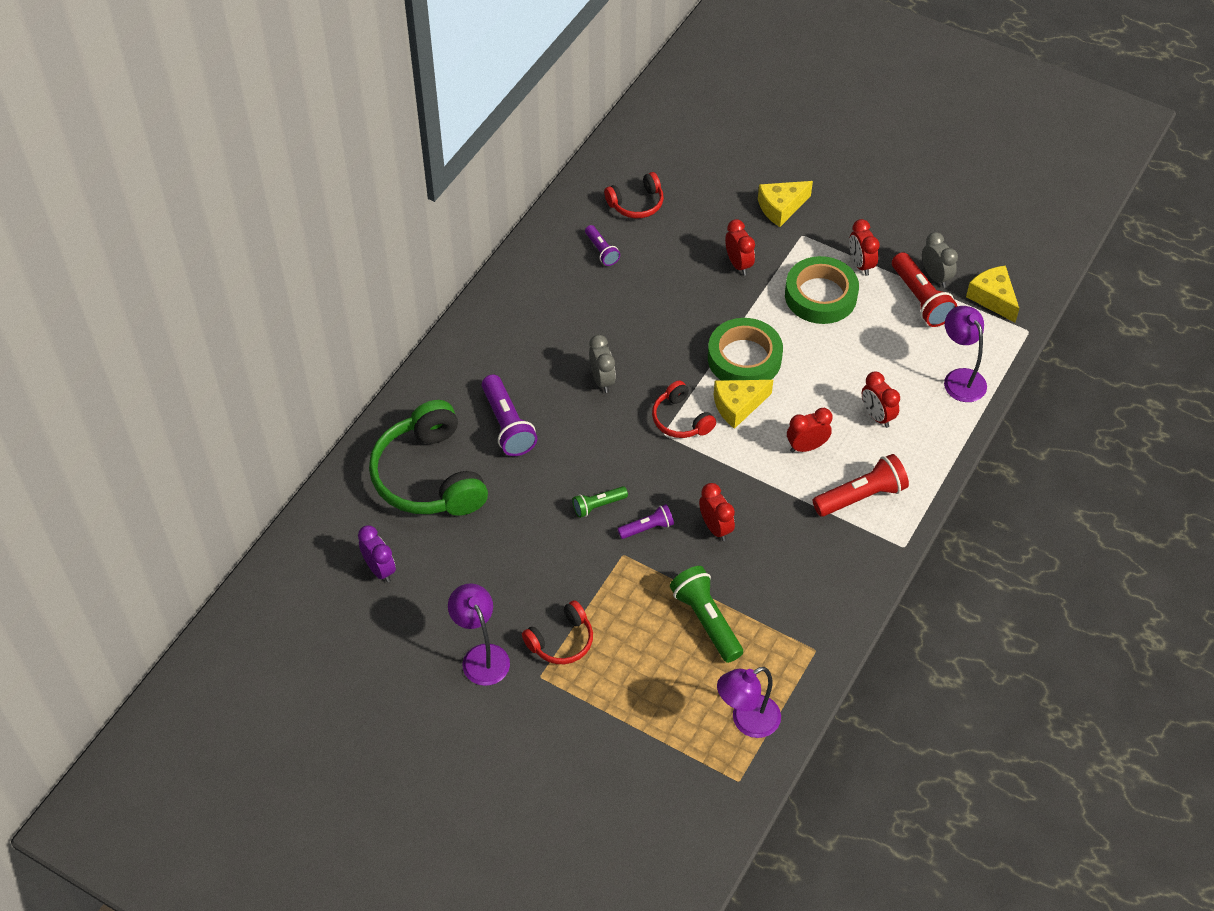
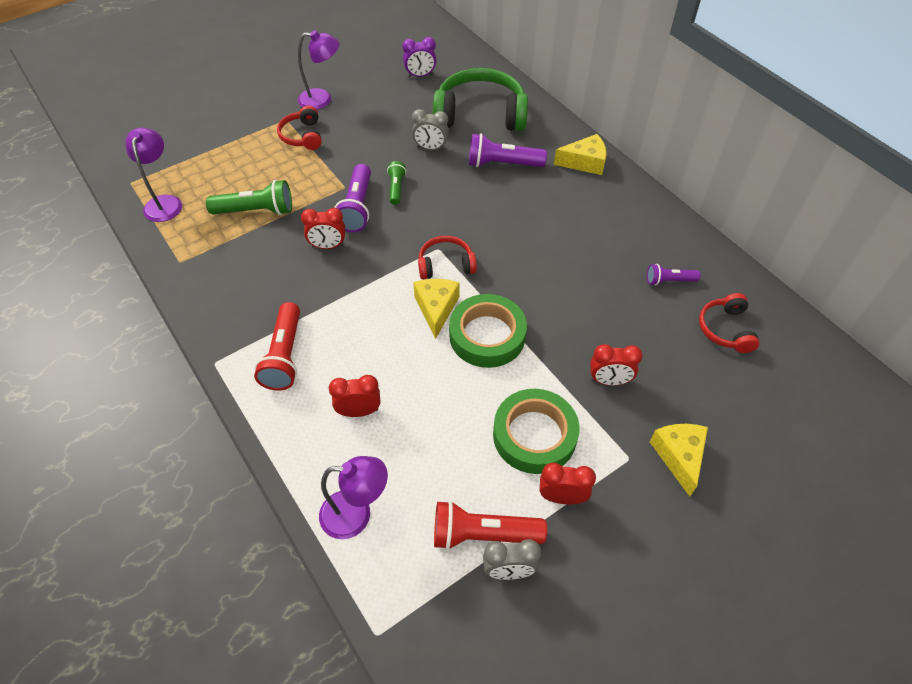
camera: 115 degrees right, 0 degrees up
(602, 380) = (516, 230): grey clock -> grey clock (431, 148)
(647, 528) = (357, 208): purple flashlight -> purple flashlight, size x1.73
(806, 447) = (362, 339): red clock -> none
(993, 298) = (445, 621): yellow cheese -> yellow cheese (584, 162)

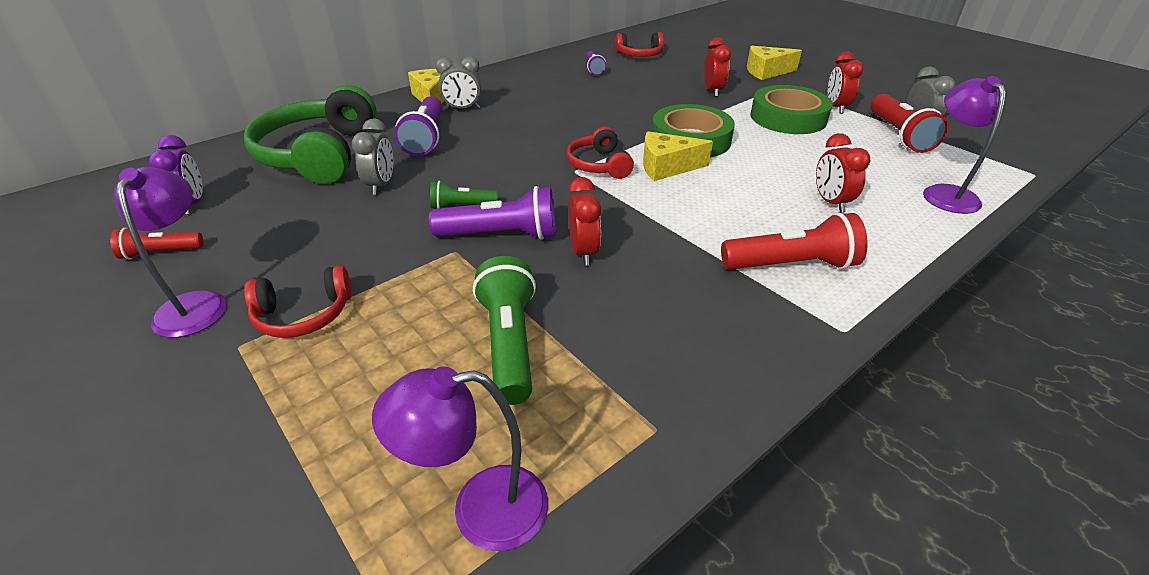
camera: 95 degrees left, 15 degrees down
(371, 77) = (160, 253): none -> red flashlight
(560, 182) = (463, 109): none -> grey clock

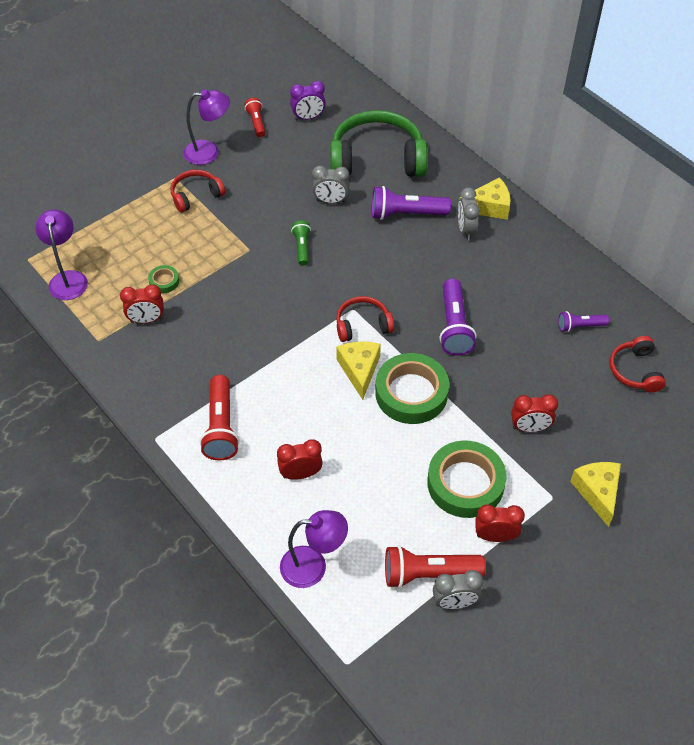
camera: 90 degrees right, 15 degrees up
(304, 315) = (196, 195): red headphones -> red headphones turned 75 degrees clockwise
(502, 235) = (266, 271): purple flashlight -> purple flashlight (454, 326)
(509, 343) = (164, 281): green flashlight -> green tape
(583, 252) = (243, 314): red clock -> red clock (146, 320)

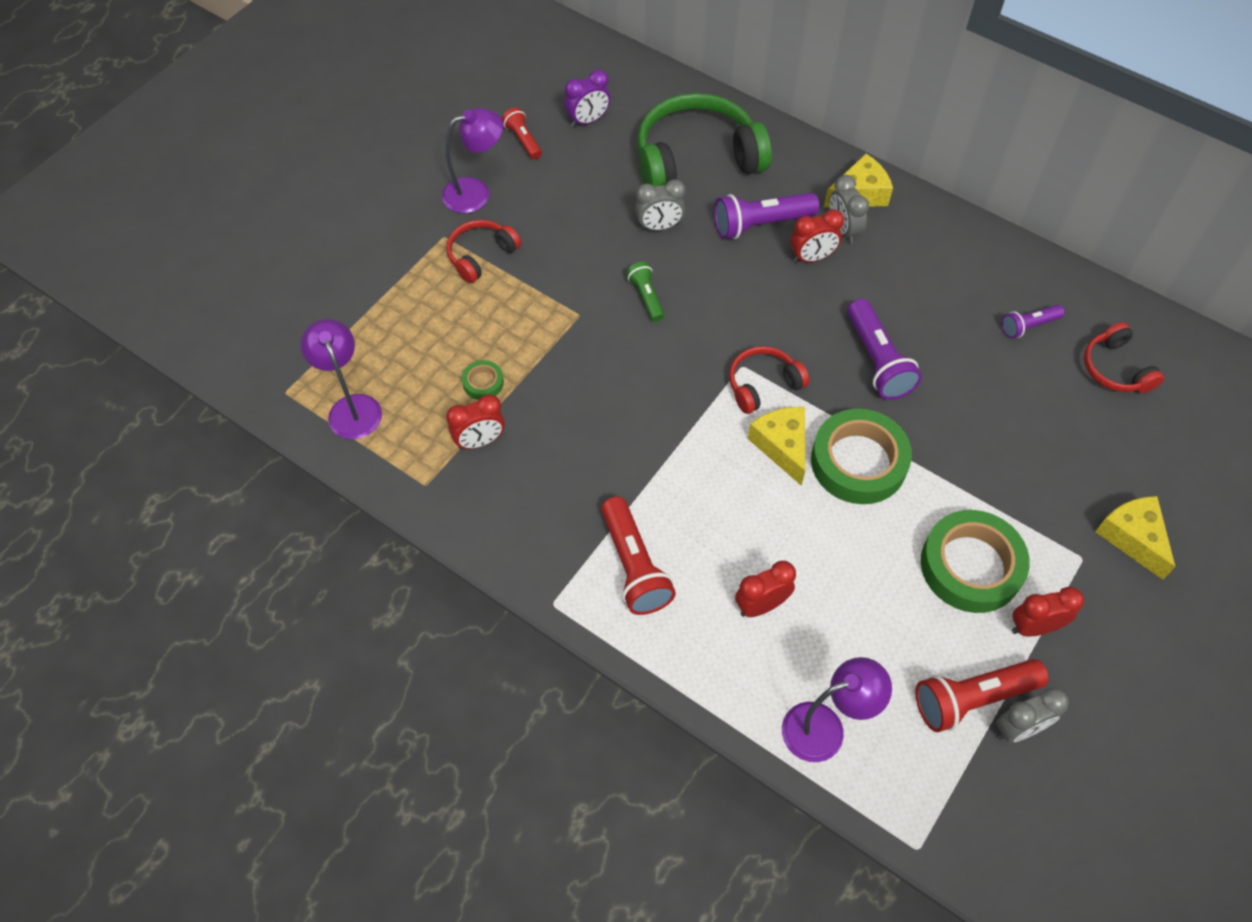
camera: 15 degrees left, 5 degrees up
(529, 428) = (1020, 473): red clock -> red clock (812, 257)

